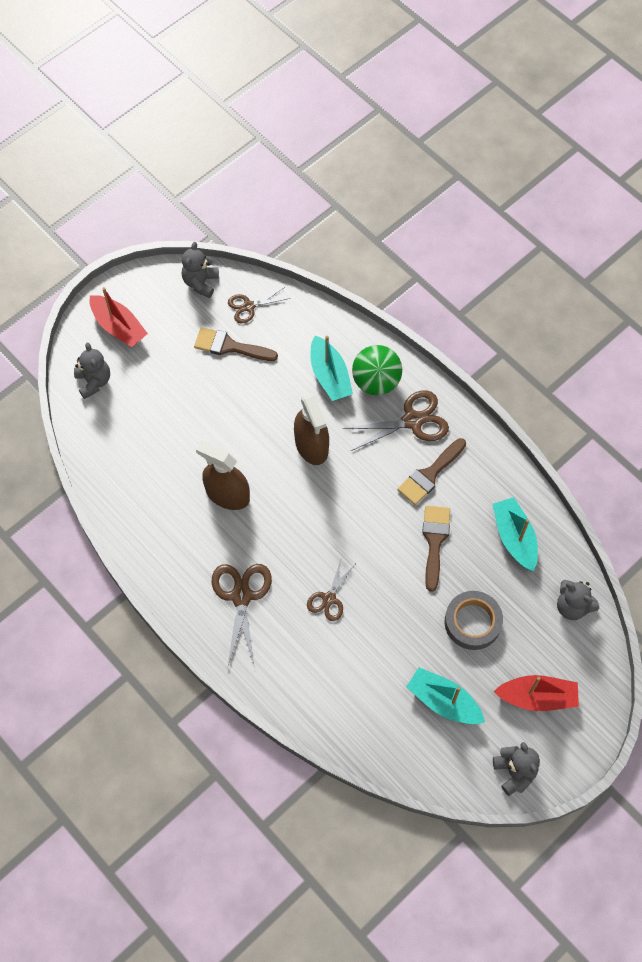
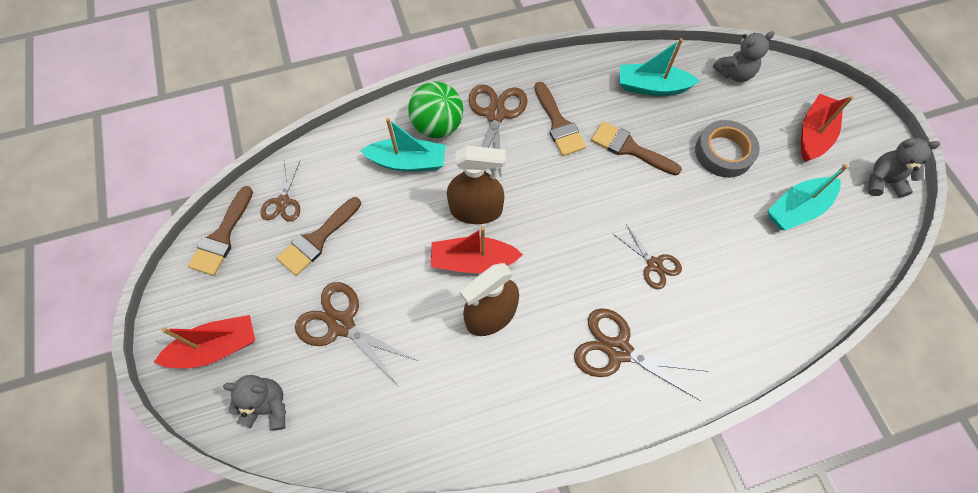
camera: 65 degrees left, 0 degrees up
(172, 397) = (341, 324): none -> brown scissors
(200, 282) = (222, 237): grey teddy bear -> brown brush
(265, 462) = (473, 261): none -> red boat

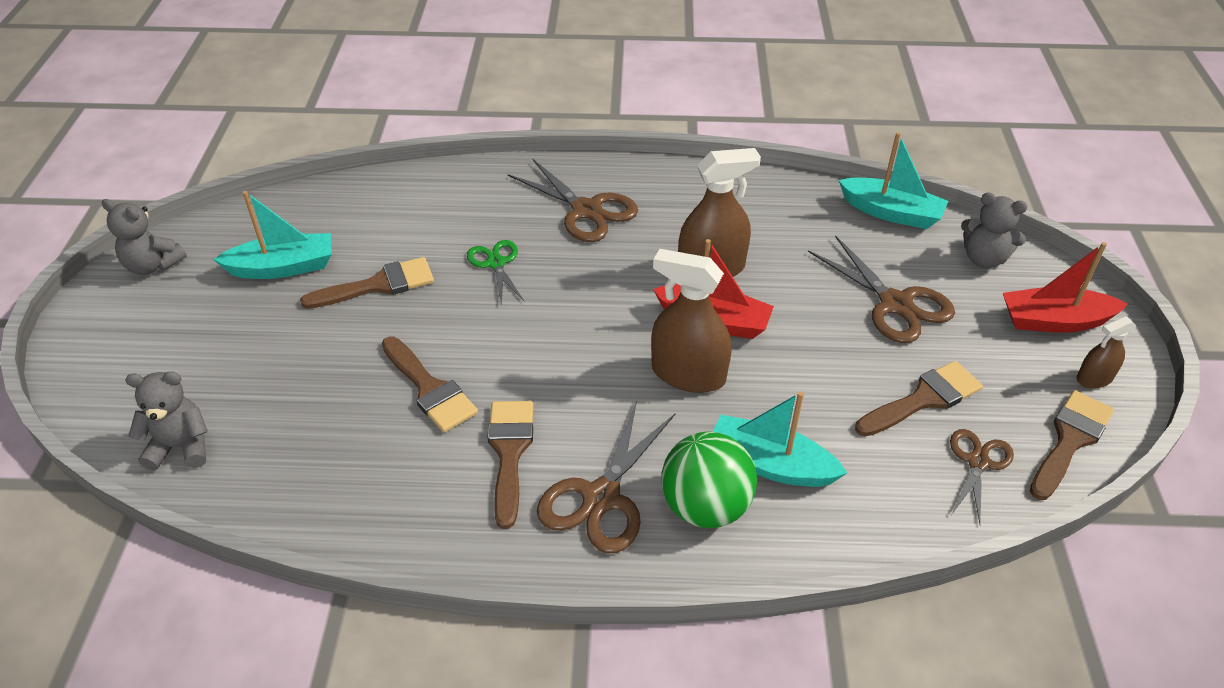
camera: 160 degrees left, 20 degrees down
(196, 296) = (1094, 378): none -> brown spray bottle
(652, 87) = (325, 465): turquoise boat -> turquoise boat (891, 213)
(654, 264) = (496, 263): brown scissors -> green scissors
(720, 216) = (378, 285): none -> brown brush
(723, 152) = (307, 347): grey tape -> none
(813, 134) = (169, 335): red boat -> none

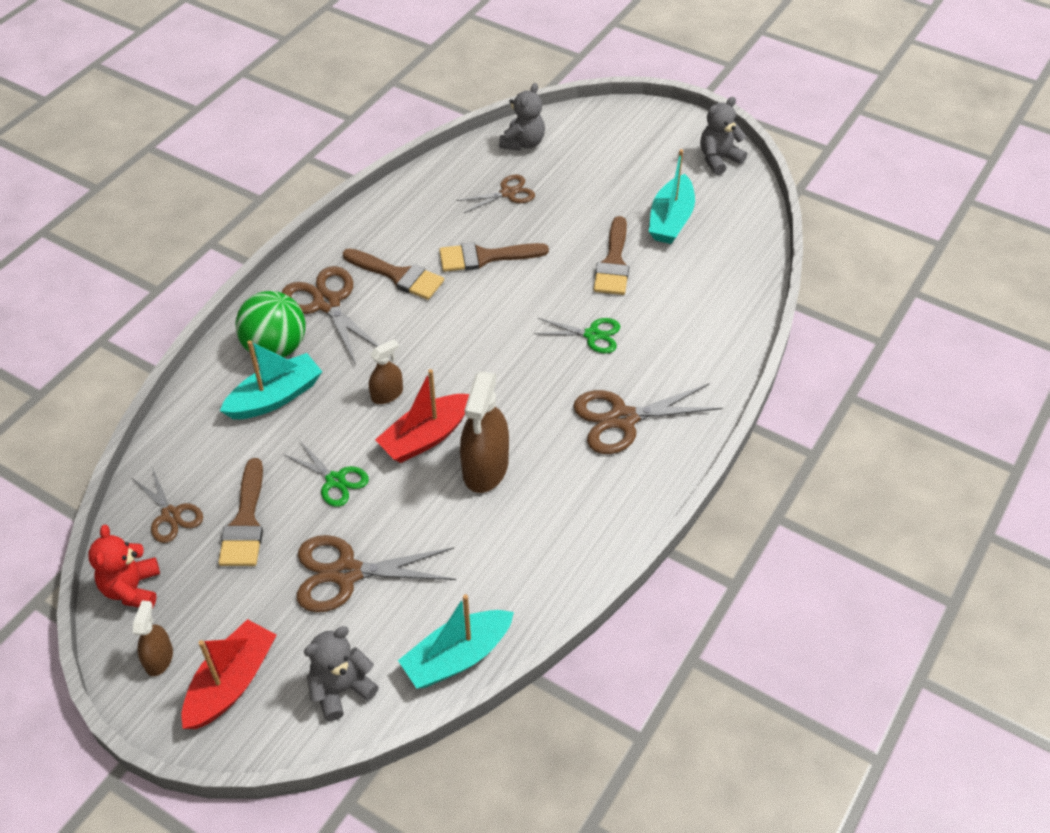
camera: 120 degrees right, 5 degrees up
(298, 418) = (508, 193): none -> brown scissors
(688, 374) = (387, 394): brown spray bottle -> brown spray bottle, size x0.54
(819, 359) = (335, 480): none -> green scissors
(1069, 440) = (132, 589): brown brush -> red teddy bear

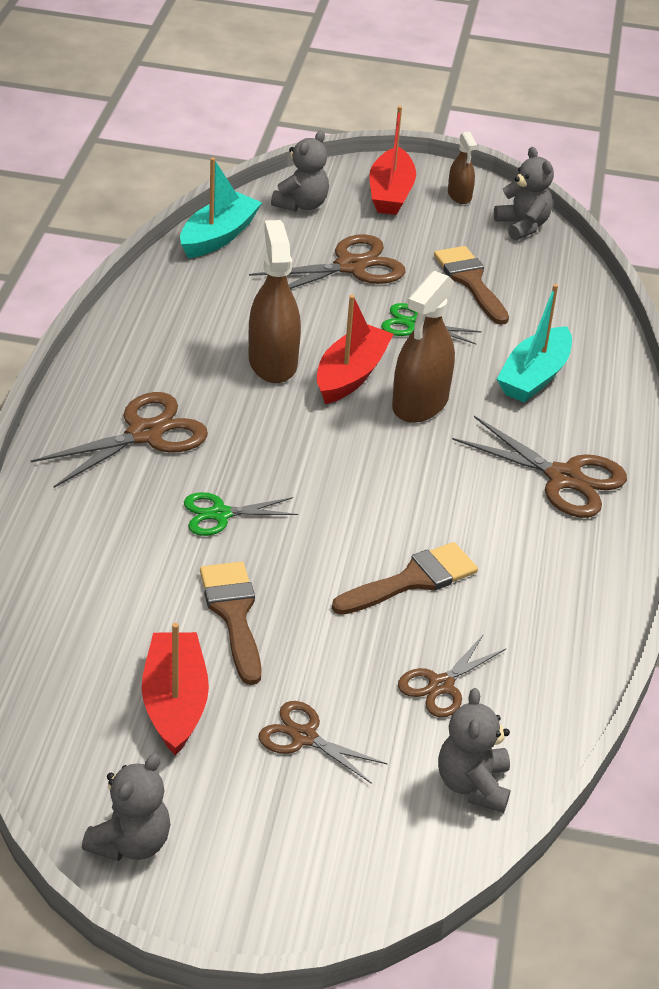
camera: 155 degrees right, 10 degrees down
(132, 589) = (522, 226): red teddy bear -> grey teddy bear
(171, 515) = (541, 273): brown scissors -> brown scissors (304, 737)
(276, 348) = (577, 420): green ball -> none
(387, 394) = (420, 403): brown spray bottle -> brown spray bottle, size x1.86
(398, 275) = (506, 530): brown brush -> none
(671, 220) = (175, 703): turquoise boat -> red boat

